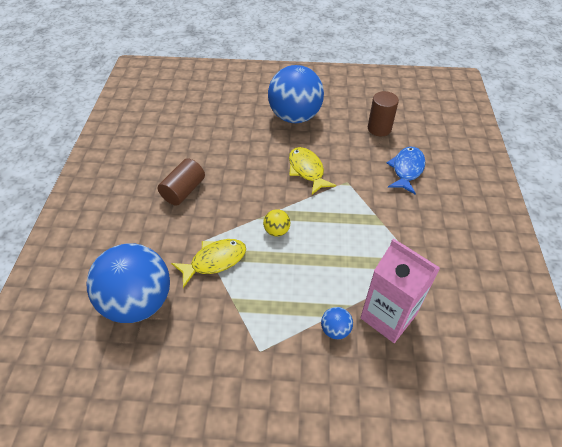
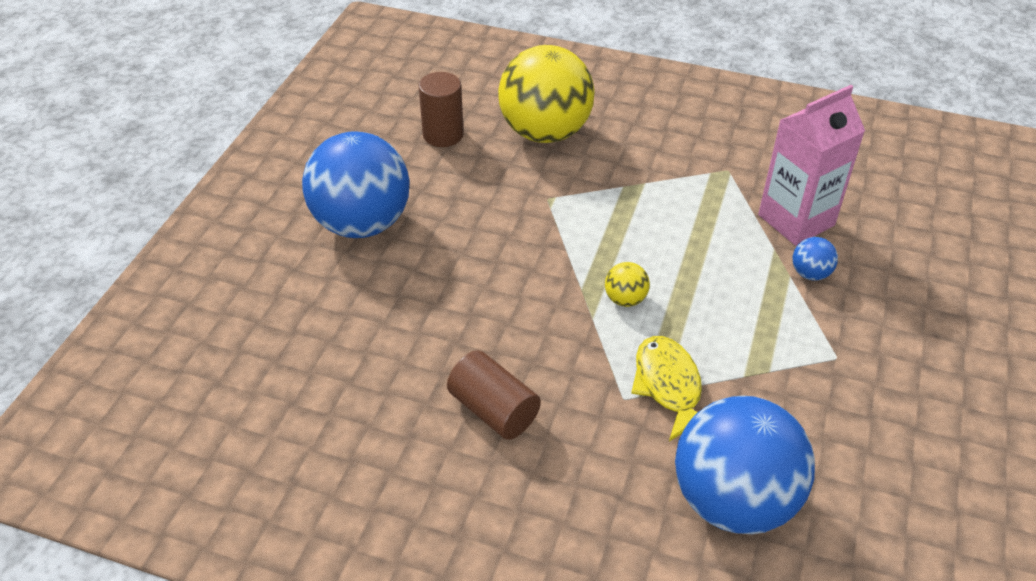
camera: 75 degrees left, 5 degrees down
(307, 170) = (505, 237): yellow fish -> none
(406, 170) = (545, 132): blue fish -> yellow ball

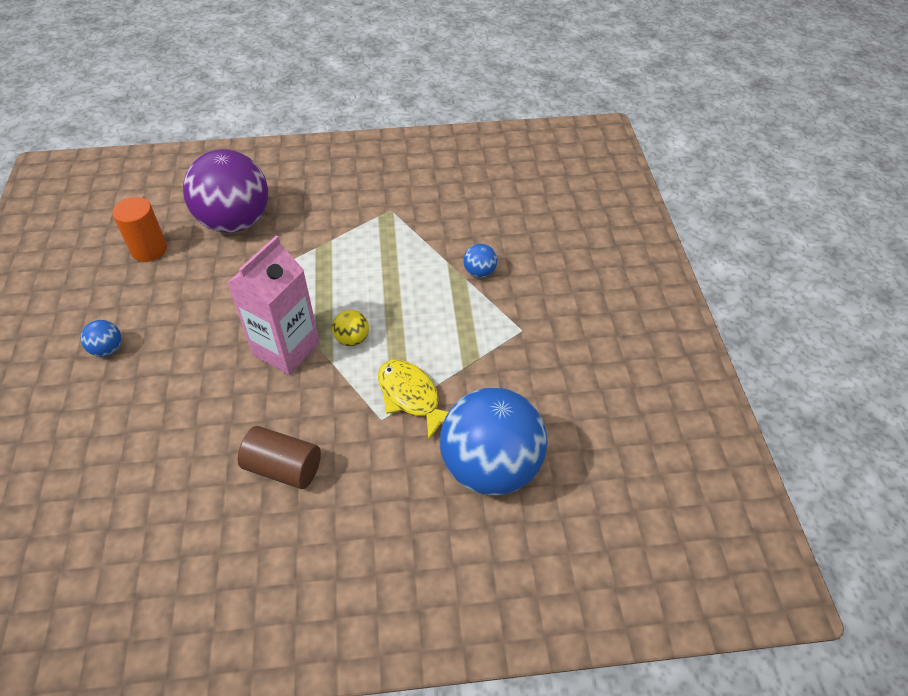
camera: 25 degrees left, 5 degrees up
(362, 223) = (107, 349): blue ball -> blue ball, size x0.40
(443, 135) = (149, 249): brown cylinder -> orange cylinder
(545, 132) = (235, 222): yellow ball -> purple ball
(796, 220) = (454, 234): pink carton -> pink carton (286, 349)

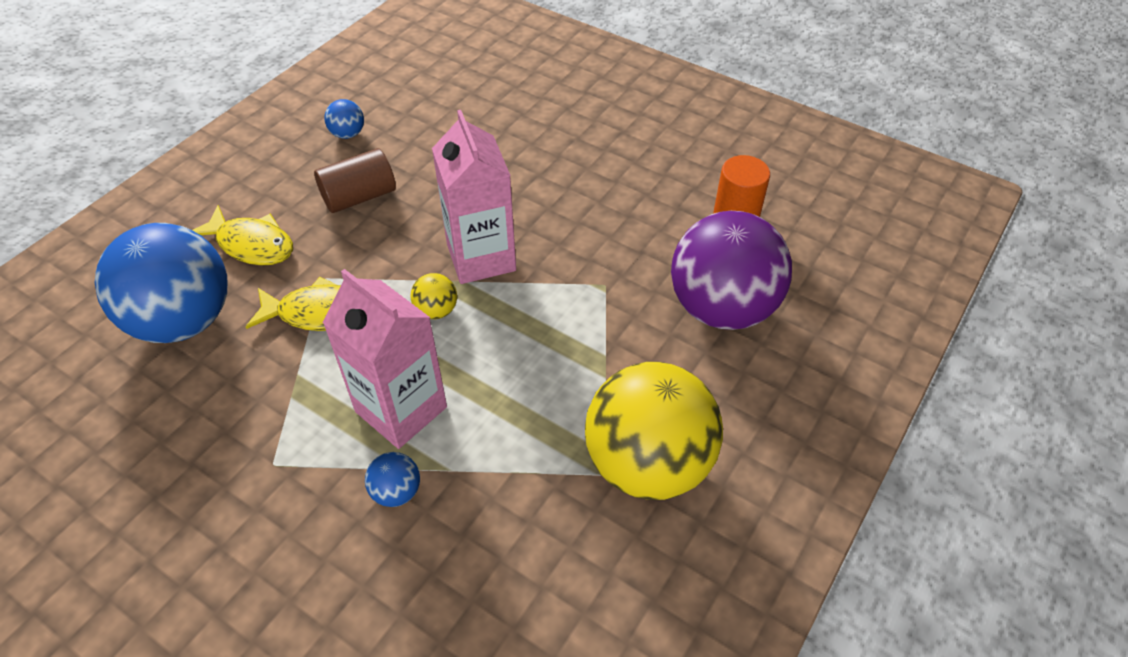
camera: 130 degrees right, 0 degrees up
(107, 349) = (611, 150): blue ball -> blue ball (348, 134)
(369, 199) = (648, 464): none -> yellow ball
(393, 494) = (252, 244): none -> yellow fish
(435, 304) = (401, 409): none -> pink carton

